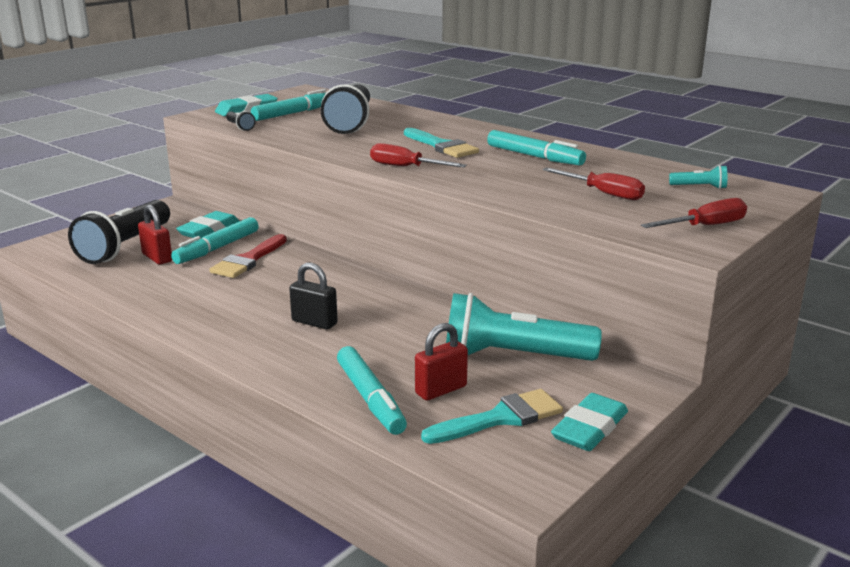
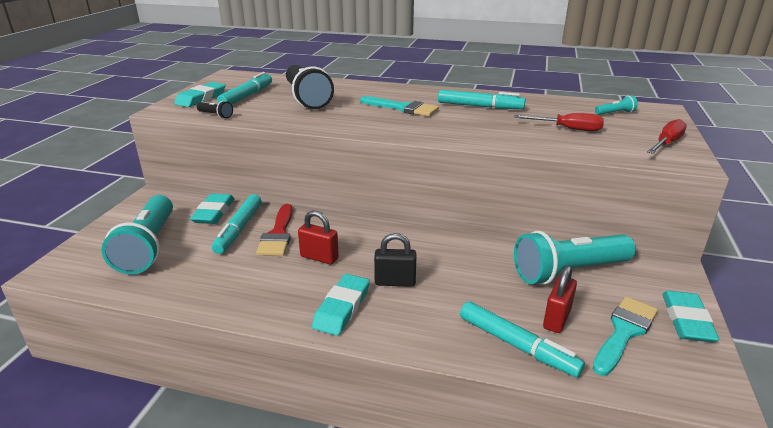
camera: 25 degrees left, 5 degrees up
(125, 247) = (148, 247): black flashlight -> turquoise flashlight
(157, 258) = (191, 251): red padlock -> red padlock (319, 257)
(240, 330) = (342, 308): none -> turquoise eraser
(406, 167) = (403, 131): red screwdriver -> none

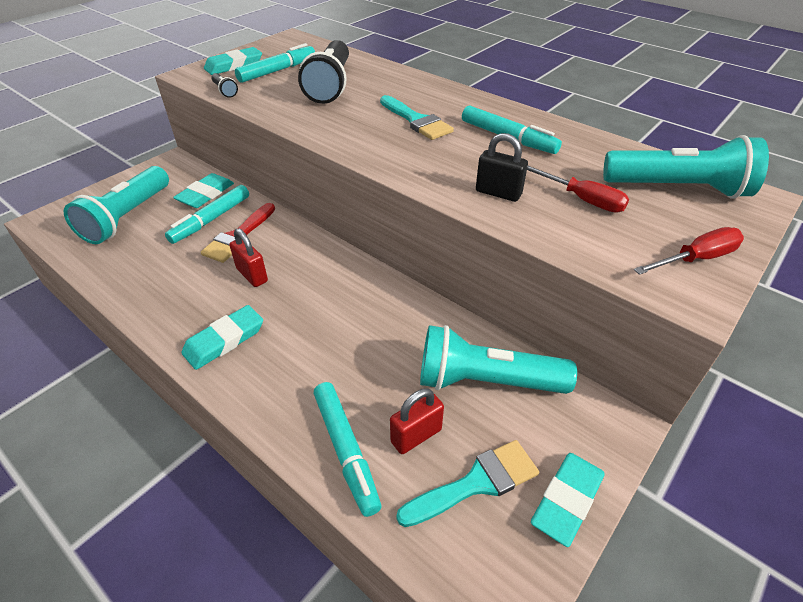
camera: 25 degrees right, 15 degrees up
(395, 282) = (295, 328): black padlock -> black padlock (498, 193)
(615, 113) = (678, 189): turquoise flashlight -> turquoise flashlight, size x2.44

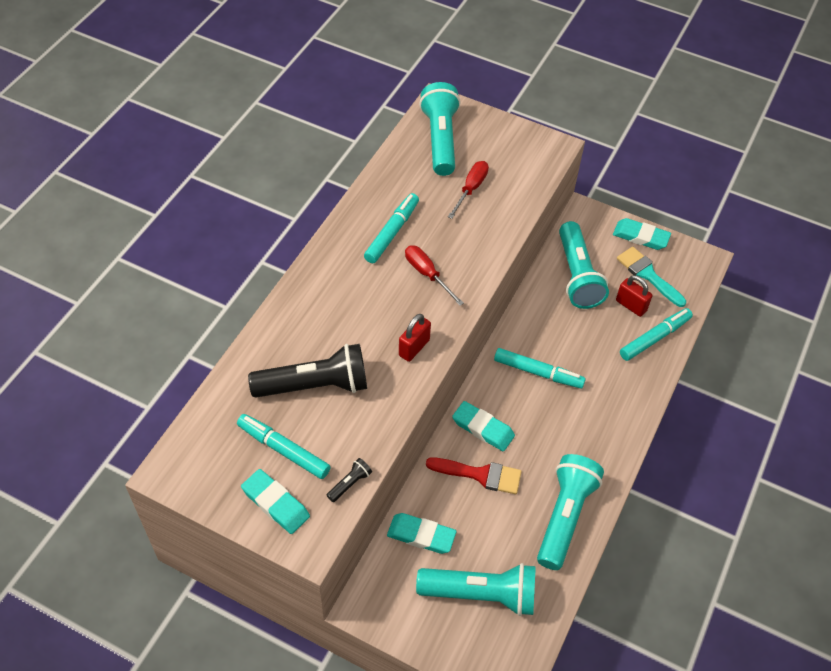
camera: 105 degrees left, 10 degrees up
(153, 285) = (565, 516): none -> turquoise flashlight
(211, 220) = (462, 510): turquoise marker -> turquoise marker (538, 372)
(224, 340) = (601, 435): turquoise eraser -> turquoise eraser (483, 428)
(252, 275) = (527, 443): red padlock -> red padlock (414, 348)
(416, 121) = (377, 298): turquoise brush -> none
(498, 193) = (478, 234): black padlock -> none
(696, 259) = (517, 141): red screwdriver -> red screwdriver (427, 274)

